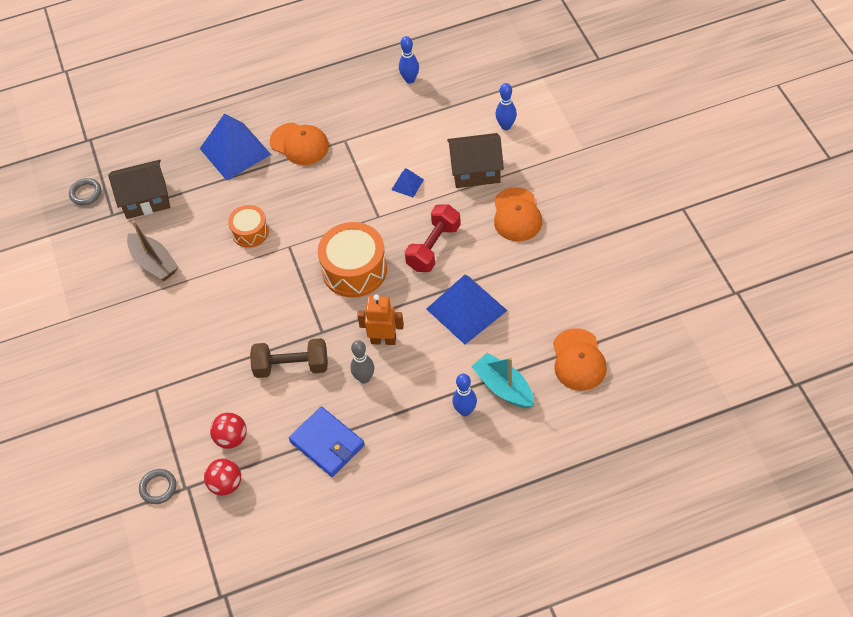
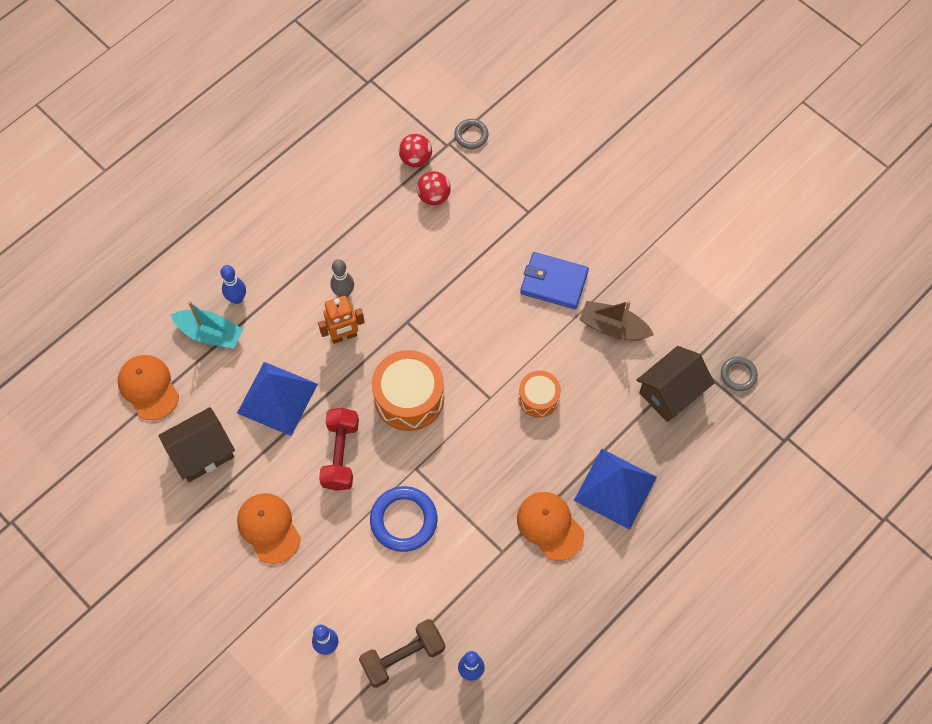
camera: 150 degrees right, 10 degrees up
(291, 366) = (417, 278): brown dumbbell -> brown dumbbell (403, 656)
(299, 144) = (550, 526): orange cap -> orange cap turned 45 degrees clockwise
(327, 443) = (347, 224): blue wallet -> blue wallet (553, 282)
(407, 184) = (403, 520): blue pyramid -> blue ring
(475, 171) = (336, 568): brown house -> brown house (202, 453)

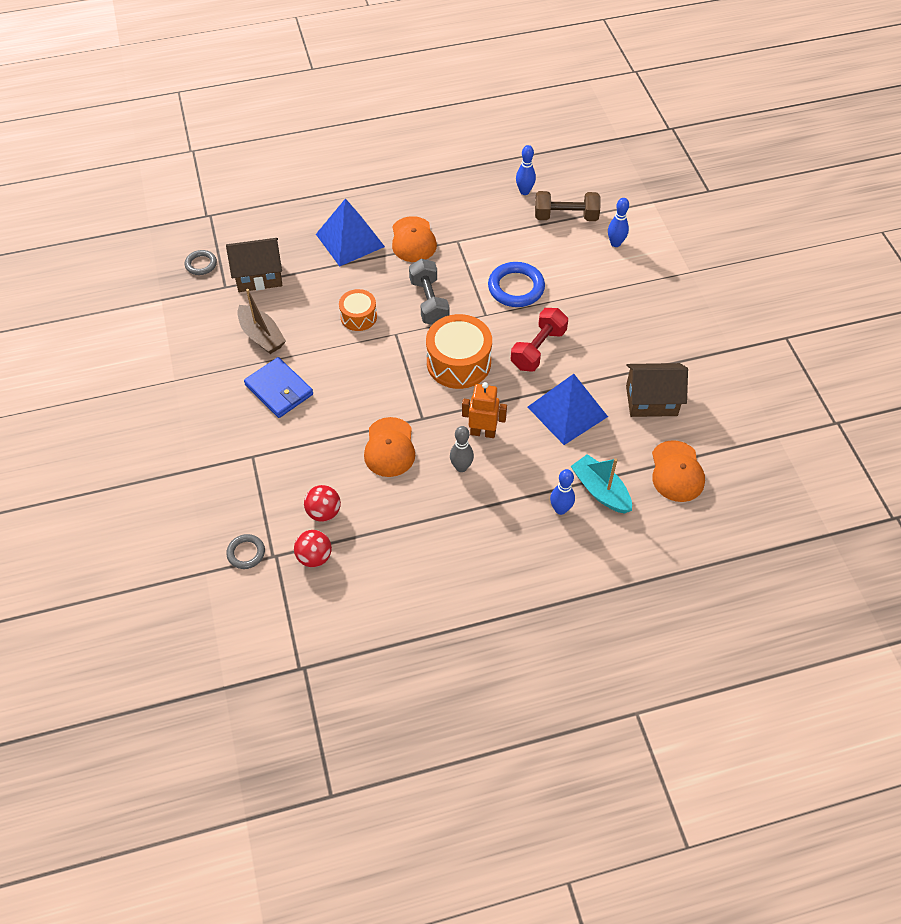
camera: 150 degrees left, 10 degrees down
(269, 528) = (622, 327): orange cap -> orange cap (389, 447)
(481, 453) = (429, 302): none -> grey dumbbell

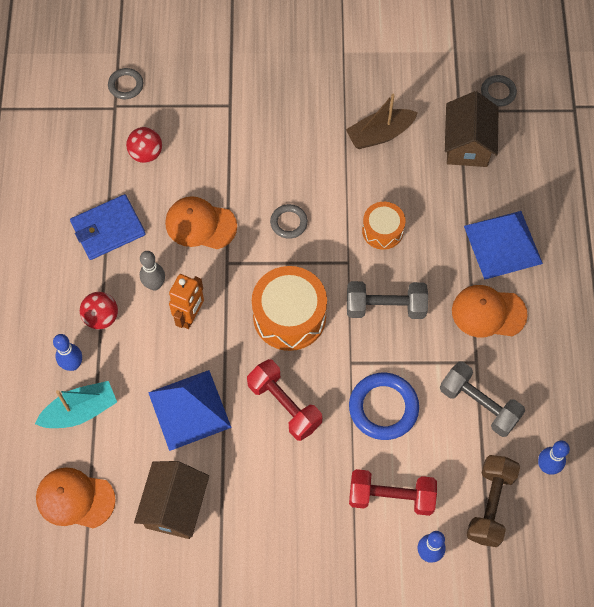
camera: 105 degrees right, 10 degrees up
(279, 390) = (303, 139): blue wallet -> blue wallet (108, 229)
(314, 557) = (101, 138): red ball -> red ball (101, 317)
(369, 382) = (289, 223): none -> grey ring
(491, 234) = (479, 404): none -> grey dumbbell
(584, 271) = (391, 496): none -> red dumbbell

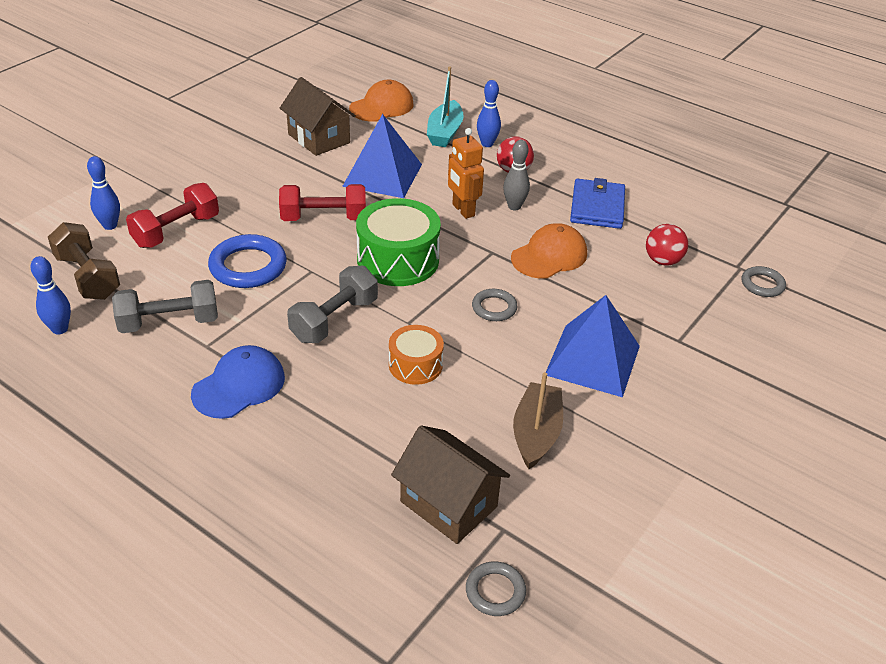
camera: 125 degrees right, 25 degrees down
(289, 316) = (398, 260): orange drum -> green drum
(488, 312) = (239, 386): orange cap -> blue cap
(503, 244) = (293, 448): blue pyramid -> blue pyramid (593, 360)

